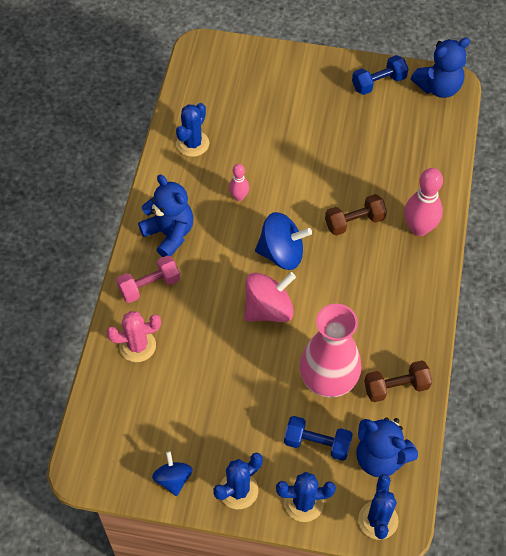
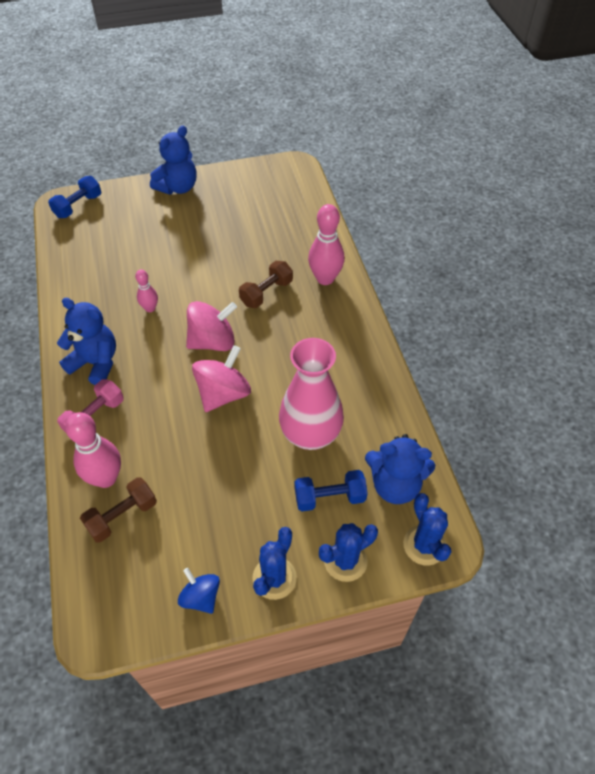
camera: 25 degrees left, 5 degrees down
(137, 346) = (106, 478): pink cactus -> pink bowling pin
(193, 143) = (86, 280): blue cactus -> none
(281, 253) = (213, 341): blue spinning top -> pink spinning top
(378, 83) = (233, 182): blue dumbbell -> blue dumbbell (78, 206)
(396, 387) = (376, 416): brown dumbbell -> brown dumbbell (122, 516)
(438, 87) = (284, 170): blue teddy bear -> blue teddy bear (178, 187)

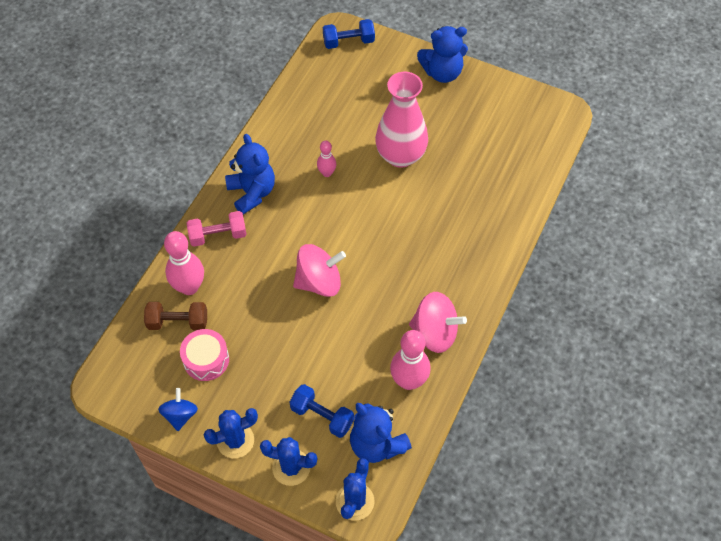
camera: 40 degrees right, 5 degrees up
(180, 529) = (206, 360): none -> pink drum
(213, 341) = (348, 234): pink spinning top -> pink spinning top (435, 333)
(266, 293) = (426, 220): brown dumbbell -> none
(310, 434) = (352, 360): pink vase -> pink vase (400, 155)
(325, 278) = (486, 240): pink bowling pin -> pink bowling pin (409, 381)

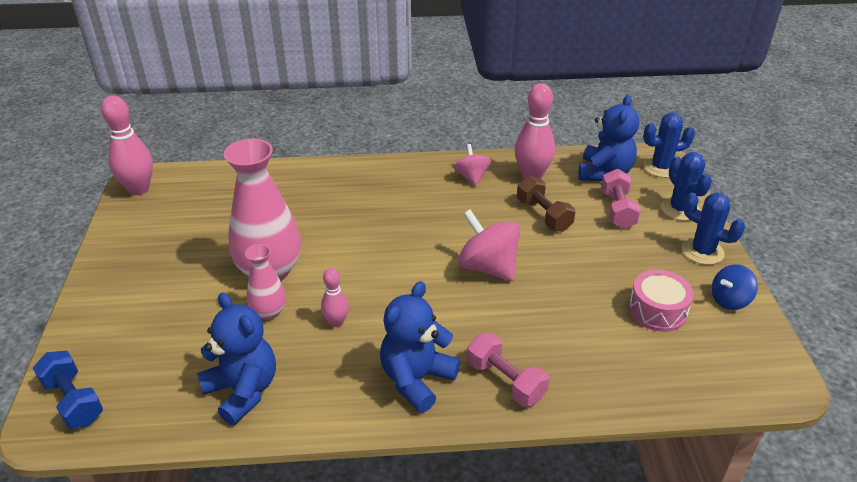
camera: 120 degrees left, 20 degrees down
(178, 322) = (645, 357): brown dumbbell -> brown dumbbell (543, 215)
(189, 287) = (596, 371): pink bowling pin -> pink bowling pin (139, 189)
(322, 416) = (617, 210): blue dumbbell -> pink dumbbell
(360, 143) = (269, 312): none -> pink vase
(435, 333) = (471, 177): pink spinning top -> pink spinning top, size x0.61
(442, 73) = (109, 284): blue teddy bear -> blue teddy bear (243, 391)

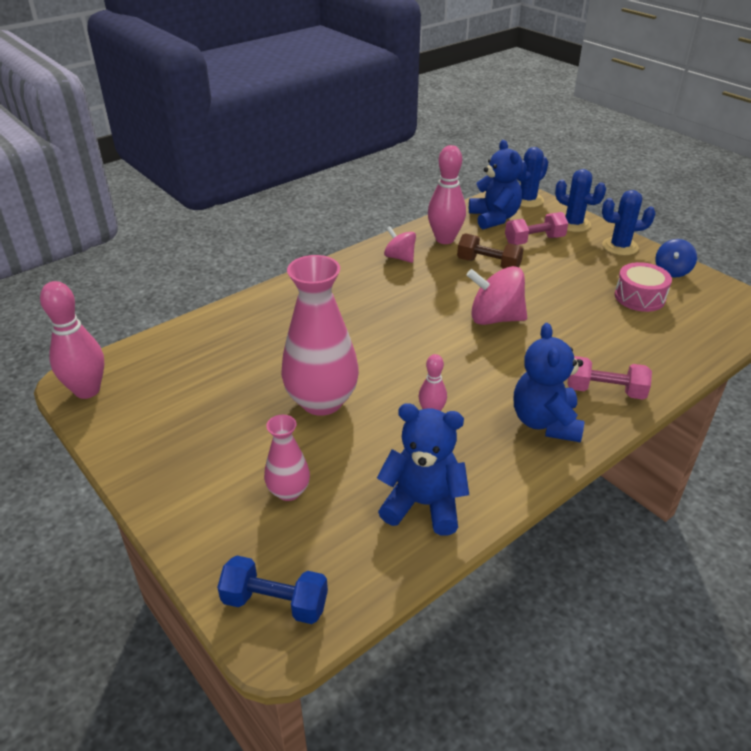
camera: 35 degrees left, 0 degrees up
(269, 312) = (364, 433): pink vase -> pink vase (288, 491)
(617, 210) = (534, 240): pink dumbbell -> pink dumbbell turned 75 degrees counterclockwise

